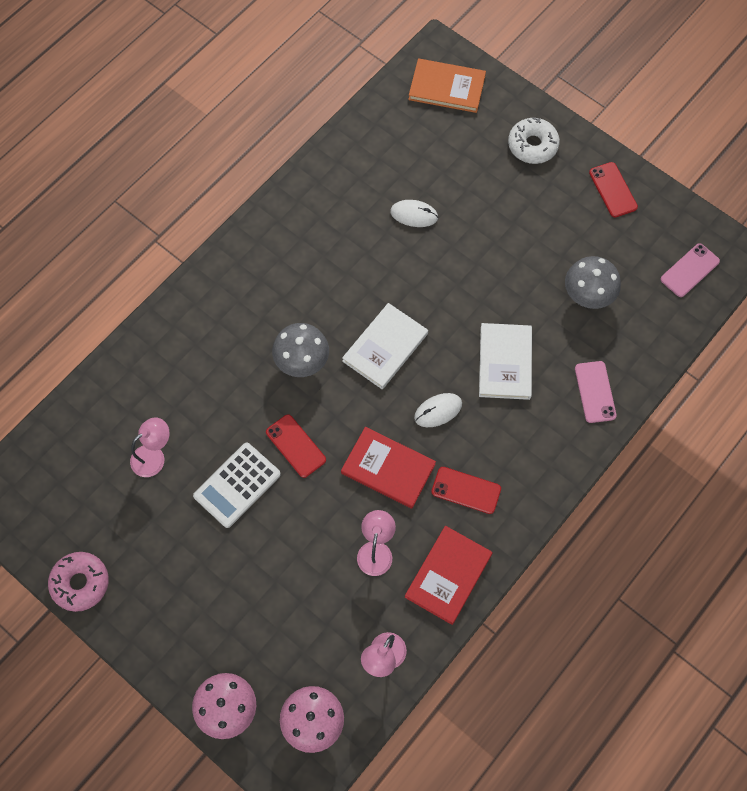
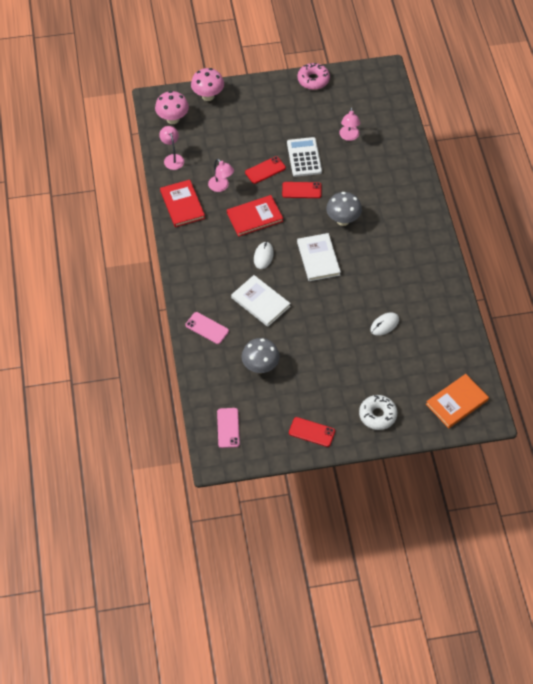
camera: 130 degrees right, 10 degrees down
(466, 490) = (213, 239): red phone -> red phone (265, 170)

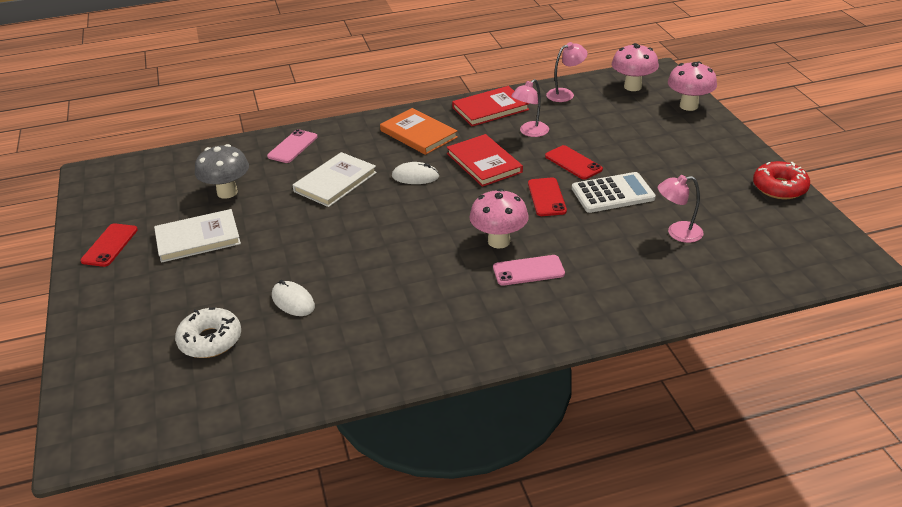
camera: 85 degrees right, 20 degrees down
(228, 428) = (136, 178): pink phone -> pink phone (528, 271)
(313, 80) = (779, 187): pink donut -> red donut
(318, 258) = (418, 224): white book -> white book (198, 238)
(343, 220) = (499, 241): grey mushroom -> pink mushroom
(377, 415) = (121, 306): white donut -> white donut (210, 340)
(457, 402) = (124, 399): orange book -> orange book (418, 134)

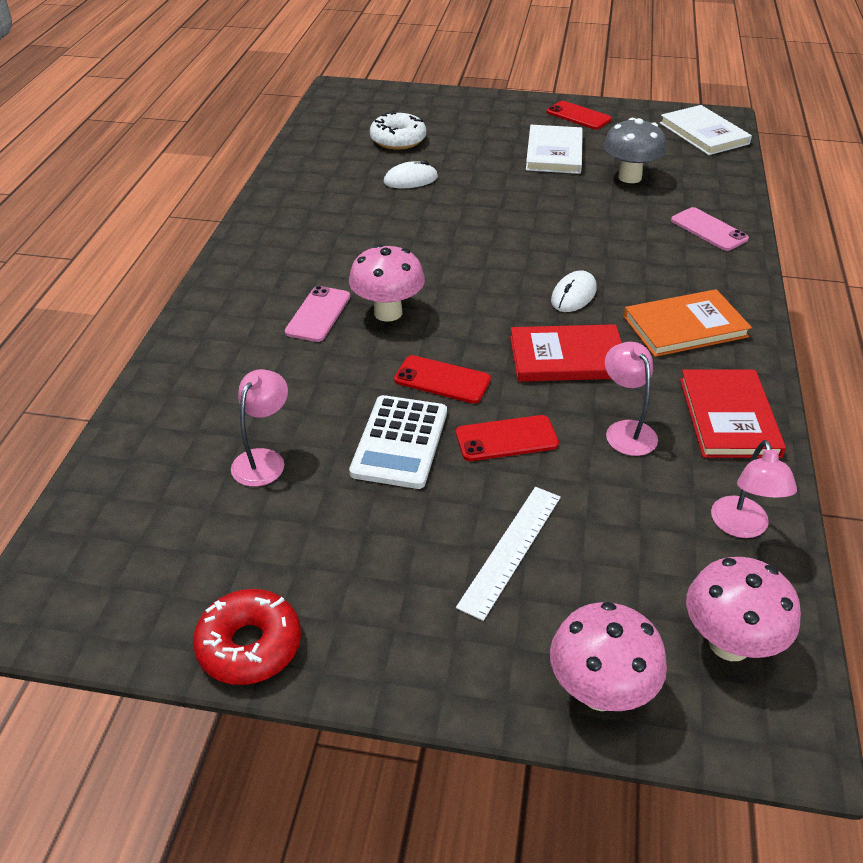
camera: 115 degrees right, 5 degrees up
(335, 182) = (603, 240): white book -> white book (703, 133)
(645, 141) = (511, 550): none -> white ruler

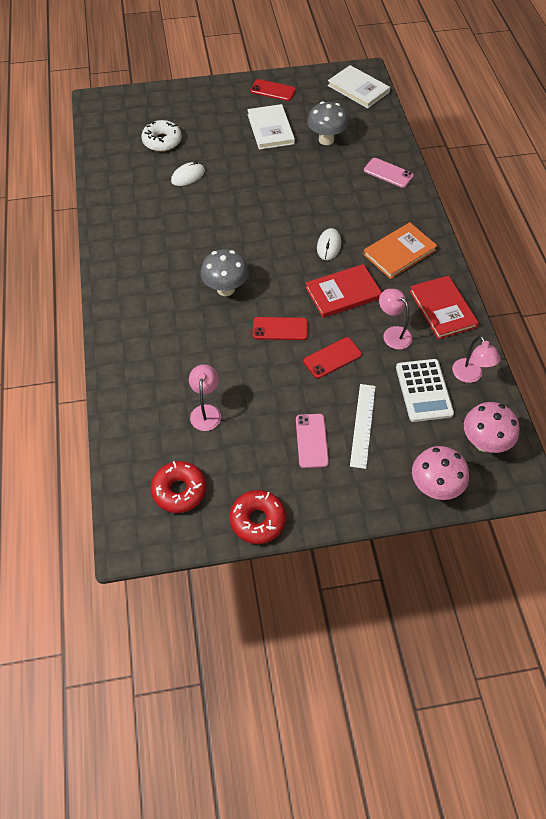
camera: 20 degrees left, 15 degrees up
(152, 559) = (179, 490): none -> red donut
(318, 314) = (184, 302): pink phone -> pink phone (311, 440)
(388, 312) = (225, 289): pink mushroom -> grey mushroom
(400, 442) = (276, 377): white calculator -> white calculator (424, 390)

